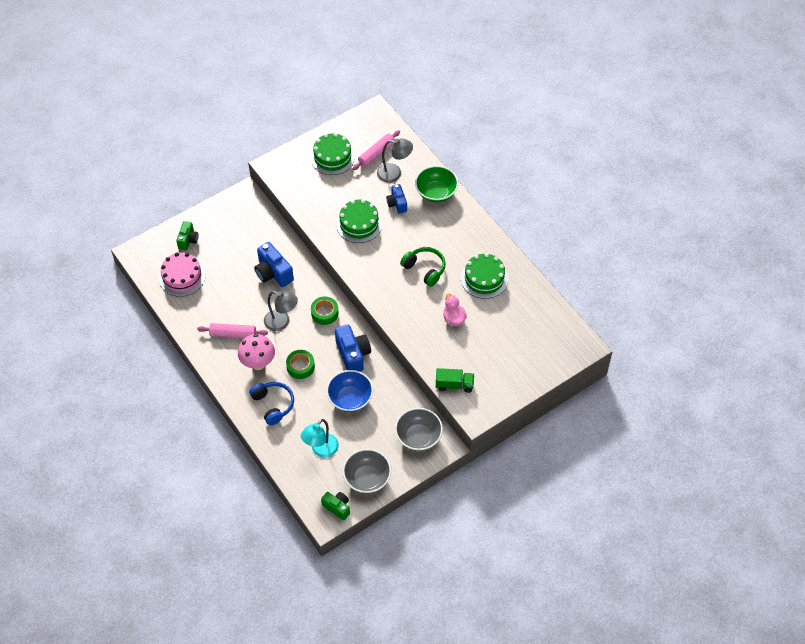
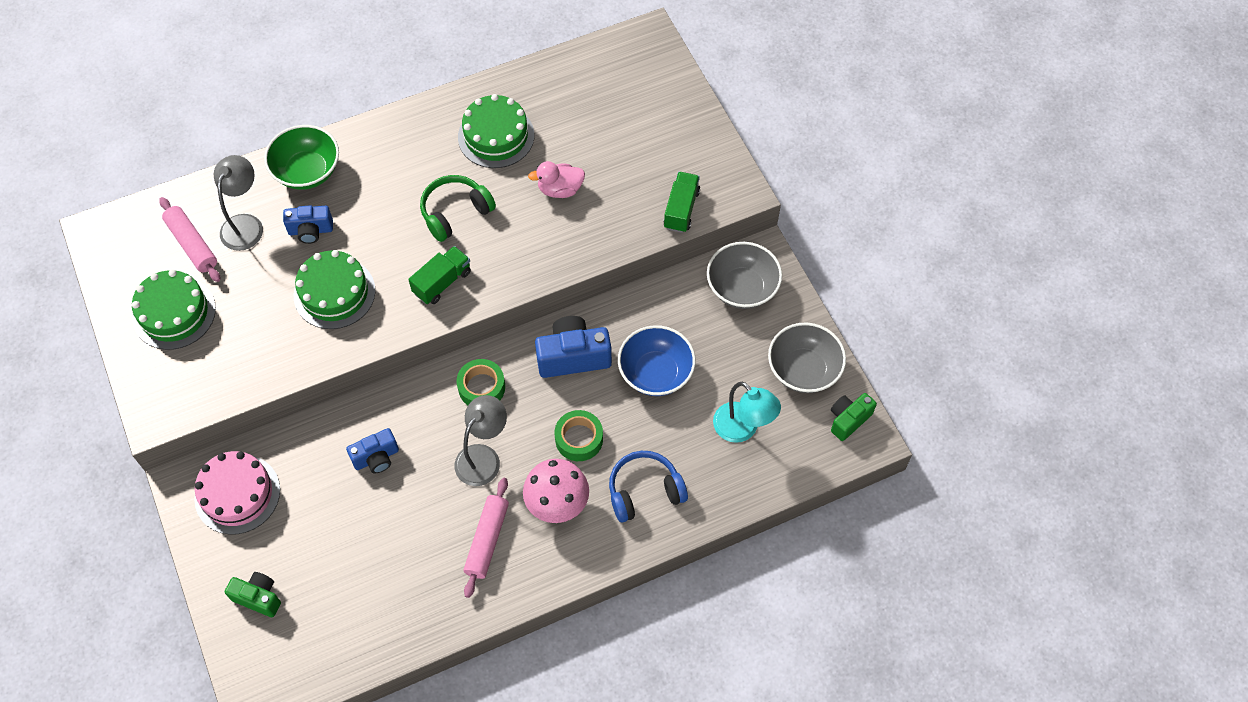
camera: 80 degrees left, 5 degrees up
(182, 277) = (339, 617): pink cake -> pink cake (237, 494)
(273, 273) = (376, 458): blue camera -> blue camera, size x0.63
(376, 272) = (442, 282): none -> green truck

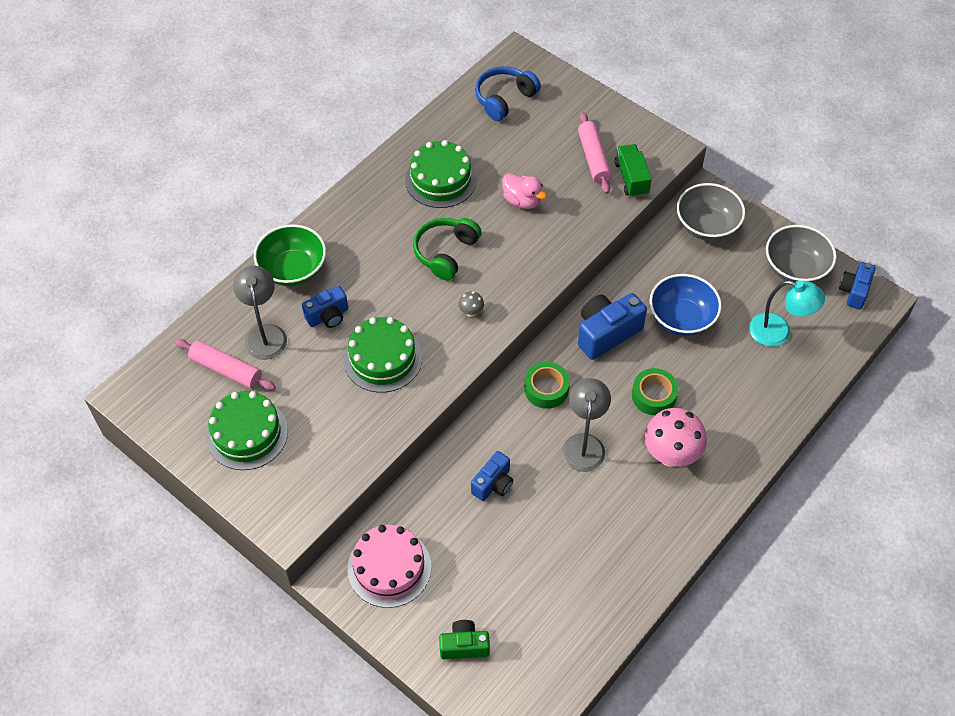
camera: 25 degrees left, 5 degrees down
(442, 282) = (471, 312): green truck -> grey mushroom
(487, 540) = (631, 509): pink rolling pin -> pink rolling pin (593, 158)
(560, 189) = (522, 201): pink duck -> pink duck turned 105 degrees counterclockwise
(644, 491) = (733, 413): blue headphones -> blue headphones (504, 98)
(848, 420) = (854, 291): green camera -> blue camera

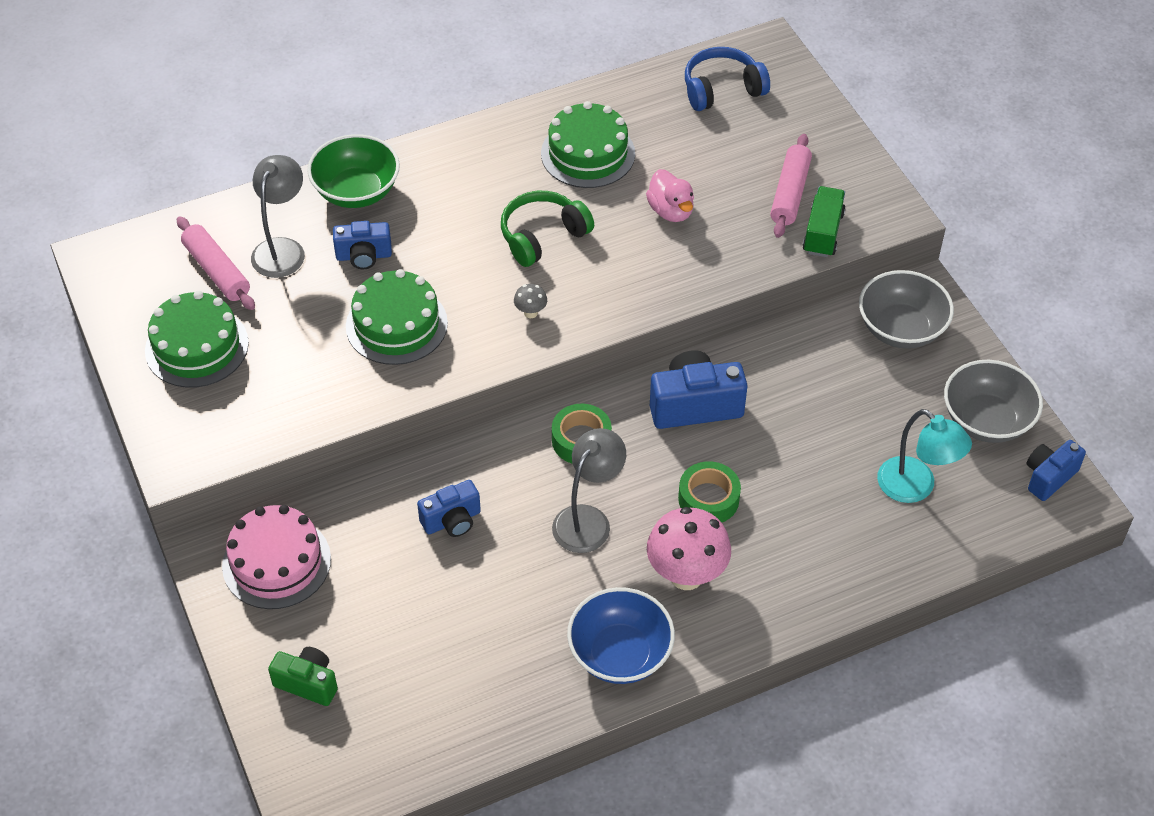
camera: 25 degrees right, 5 degrees down
(681, 318) = (800, 424): blue bowl -> blue bowl (620, 654)

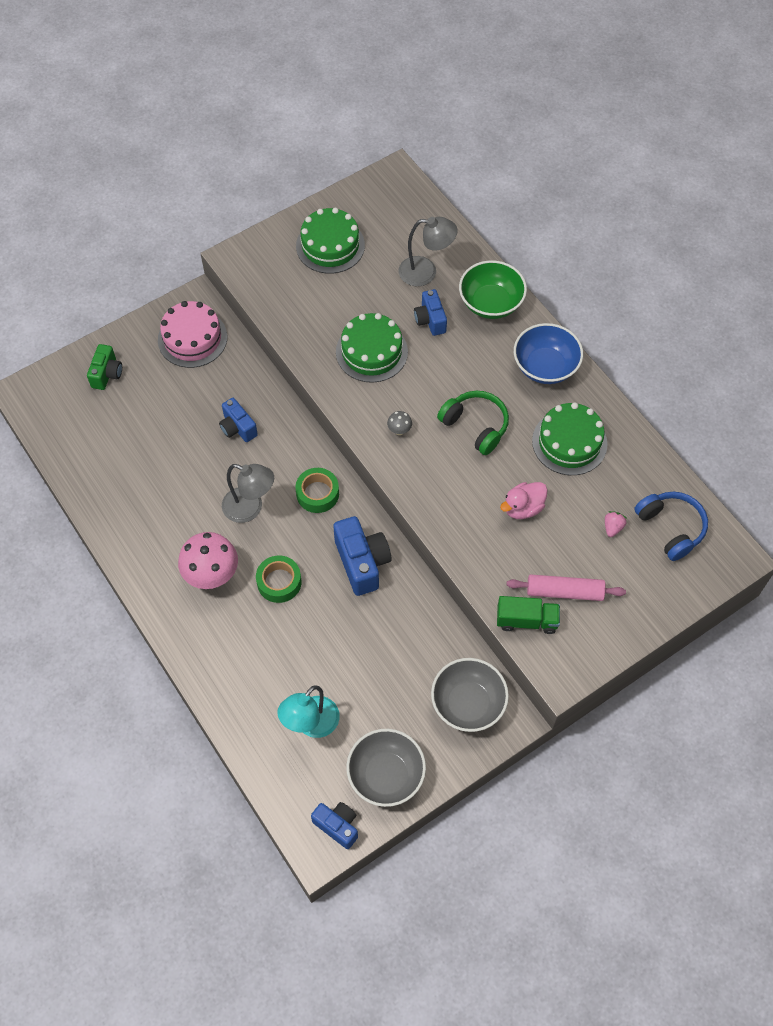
camera: 80 degrees right, 10 degrees up
(217, 271) = (398, 241): pink rolling pin -> none
(620, 654) = (145, 543): blue bowl -> blue bowl (545, 367)
(712, 137) = (613, 527): none -> pink strawberry

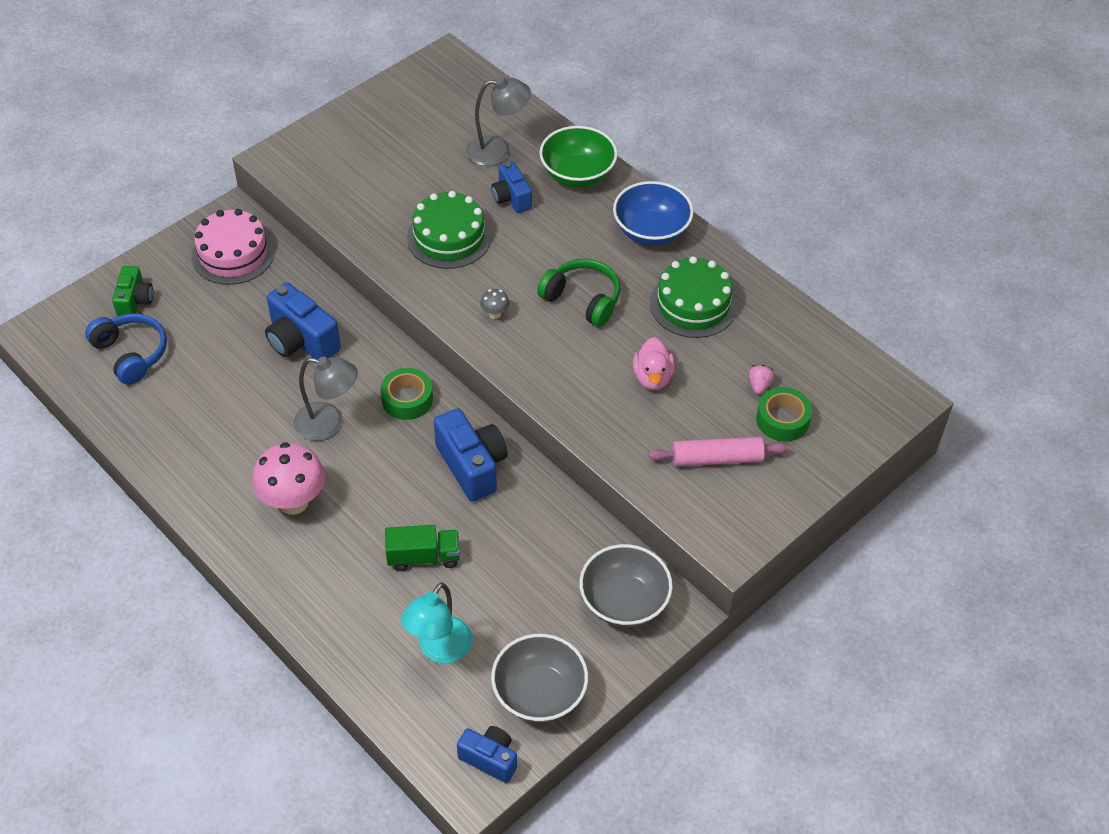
camera: 10 degrees left, 10 degrees down
(238, 428) = (301, 341): blue camera -> blue camera, size x1.59
(279, 582) = (376, 499): green tape -> green tape (782, 420)
(330, 245) = (383, 135): green cake -> none
(523, 508) = (652, 377): pink duck -> pink duck turned 45 degrees counterclockwise
(526, 620) = (678, 494): green truck -> green truck (423, 557)
(671, 528) = (825, 378): blue headphones -> blue headphones (131, 354)

